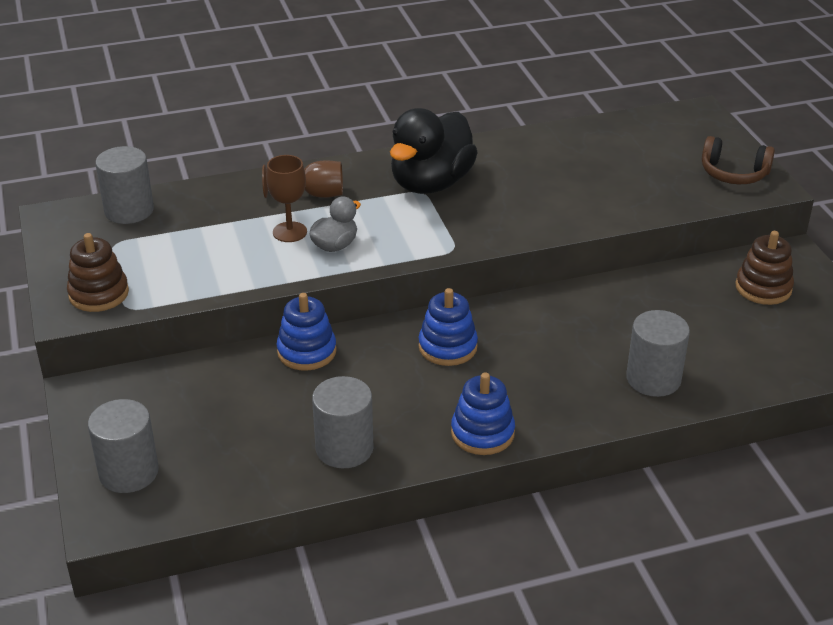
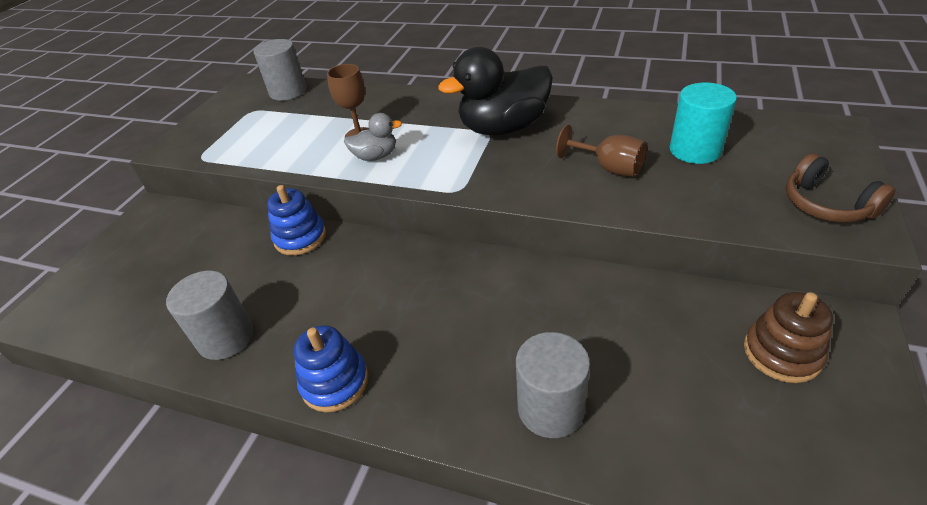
camera: 40 degrees right, 5 degrees up
(99, 294) = (199, 142): brown stacking toy -> none
(129, 472) = (94, 283): grey cylinder -> none
(314, 194) = (409, 112): brown goblet -> brown goblet (608, 168)
(447, 347) = (399, 279): blue stacking toy -> none
(613, 157) = (695, 150): none -> turquoise cylinder

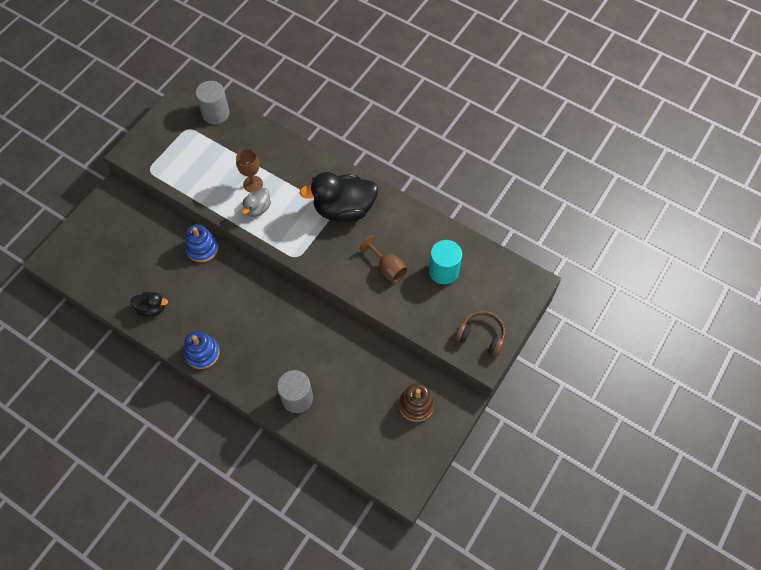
camera: 10 degrees right, 20 degrees up
(226, 337) = (152, 308): grey cylinder -> black duck
(376, 156) = (258, 209): grey duck -> grey duck turned 120 degrees clockwise
(826, 204) = (481, 336): brown headphones -> brown headphones turned 135 degrees clockwise

